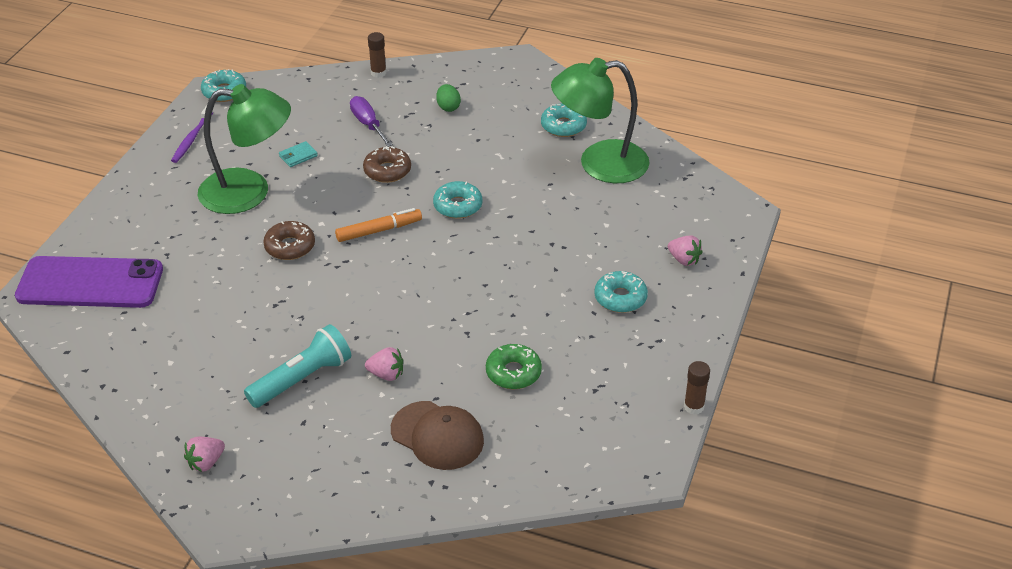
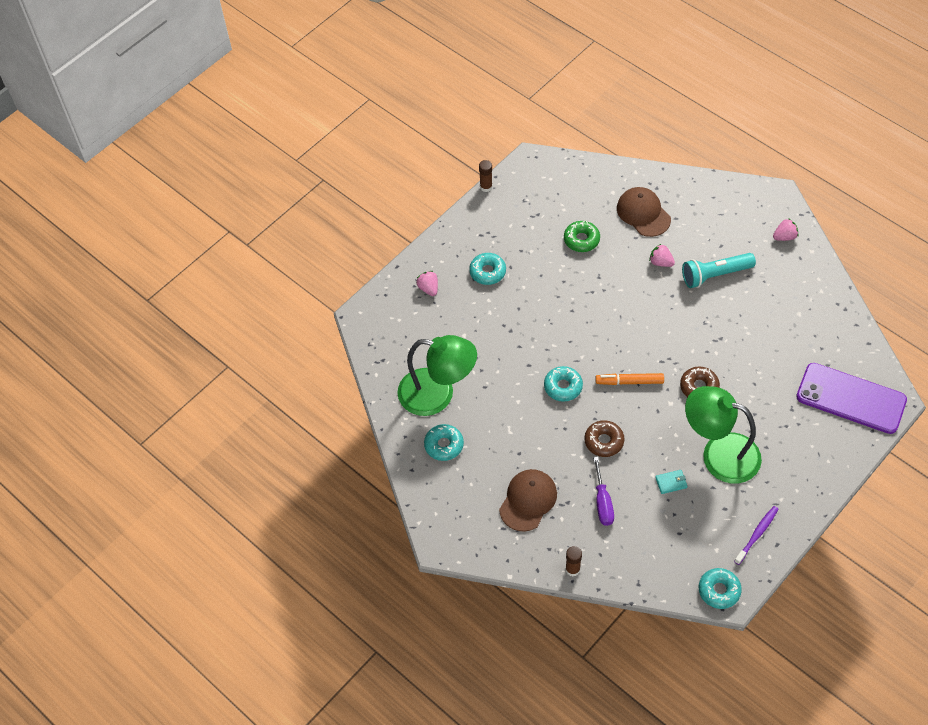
camera: 155 degrees left, 15 degrees up
(448, 107) = (528, 500): green egg -> brown cap

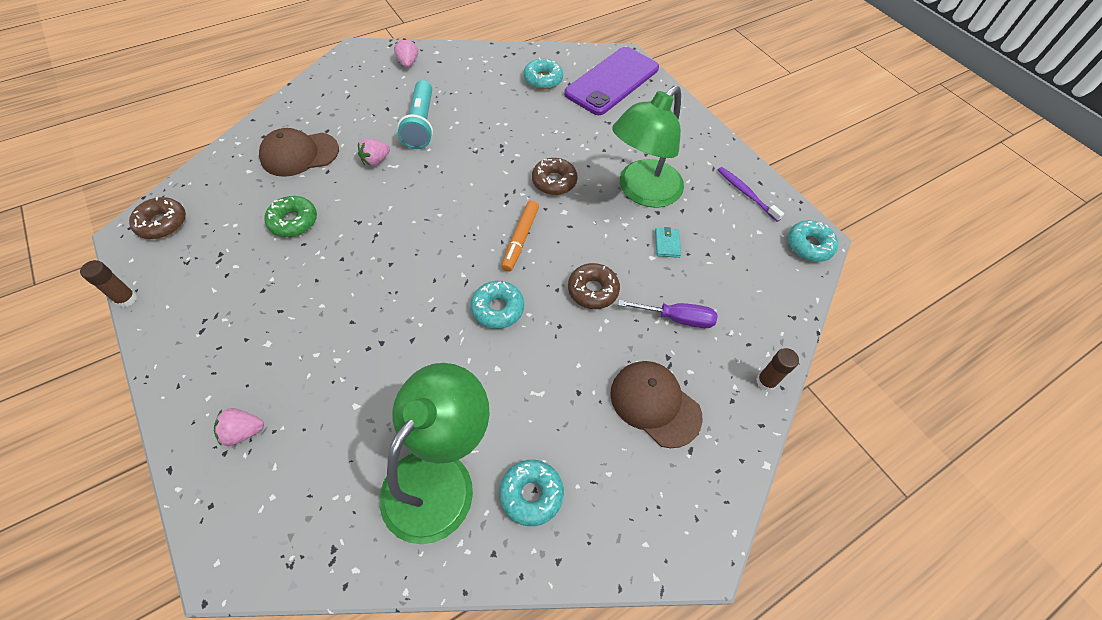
camera: 80 degrees left, 0 degrees up
(487, 272) = (269, 341): turquoise donut -> turquoise donut (543, 79)
(547, 171) = (162, 223): none -> brown donut

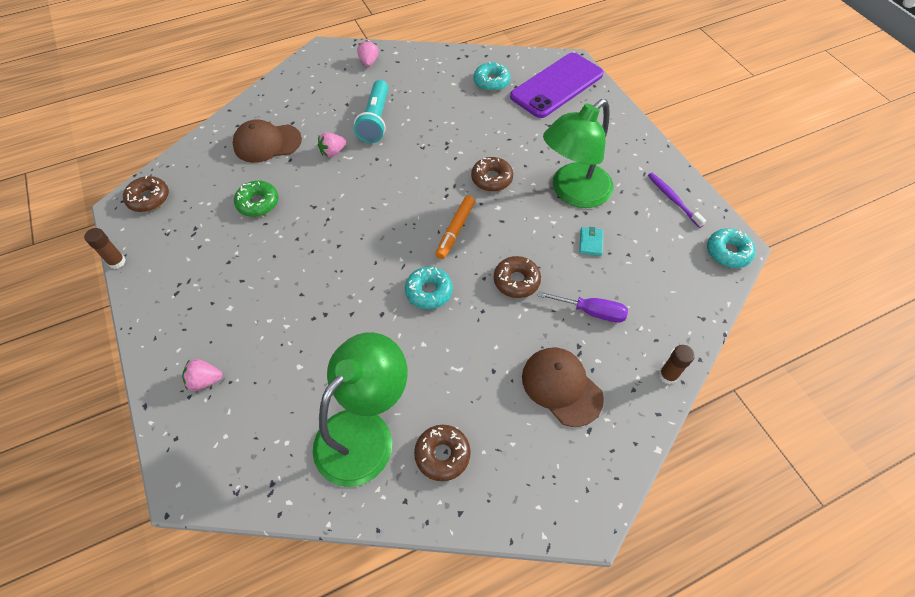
camera: 10 degrees right, 0 degrees up
(531, 494) = (442, 454): turquoise donut -> brown donut

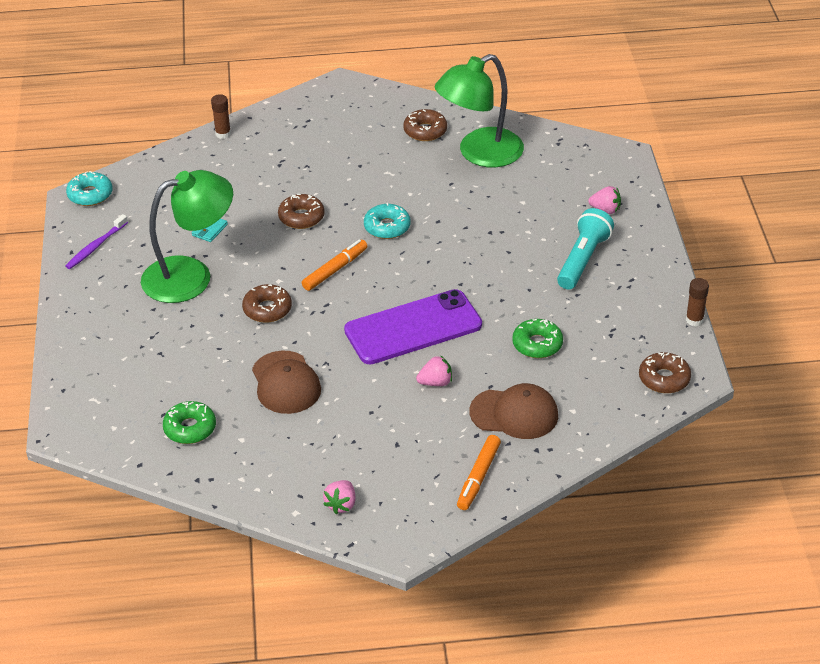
camera: 160 degrees left, 15 degrees down
(284, 96) = (479, 477): none -> orange marker
(375, 120) = (368, 411): turquoise flashlight -> turquoise flashlight (583, 259)
(491, 82) = (190, 428): turquoise donut -> green donut
(556, 85) = (110, 401): purple phone -> purple phone (413, 328)
(561, 387) = (311, 145): brown cap -> brown cap (286, 383)
(591, 312) = (251, 182): purple screwdriver -> none
(673, 199) = (96, 246): purple toothbrush -> purple toothbrush turned 45 degrees clockwise

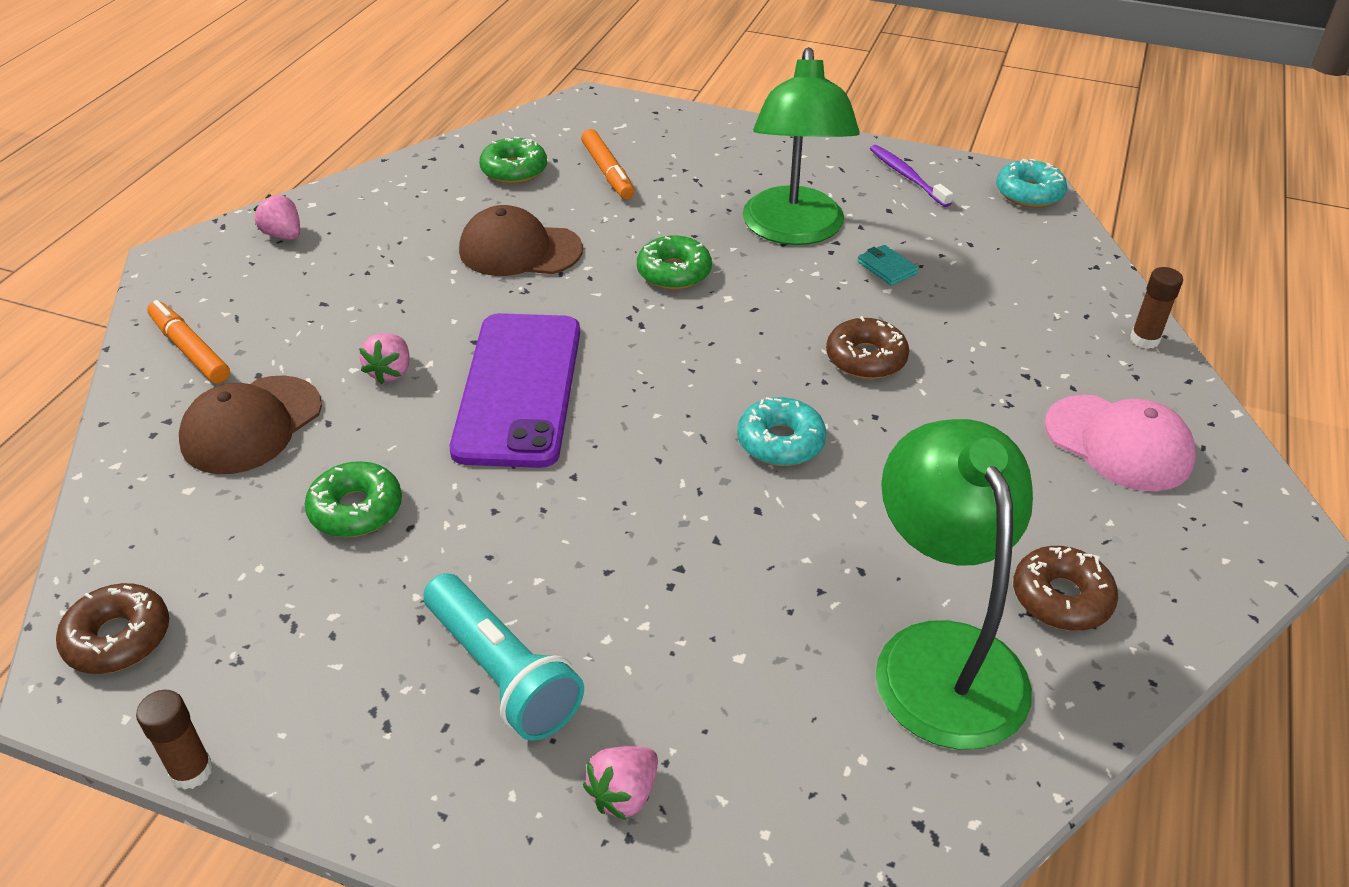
camera: 115 degrees right, 0 degrees up
(267, 309) = (674, 272): brown donut -> green donut
(313, 130) = (1118, 443): none -> pink cap
(334, 270) = (712, 354): orange marker -> orange marker (607, 172)

